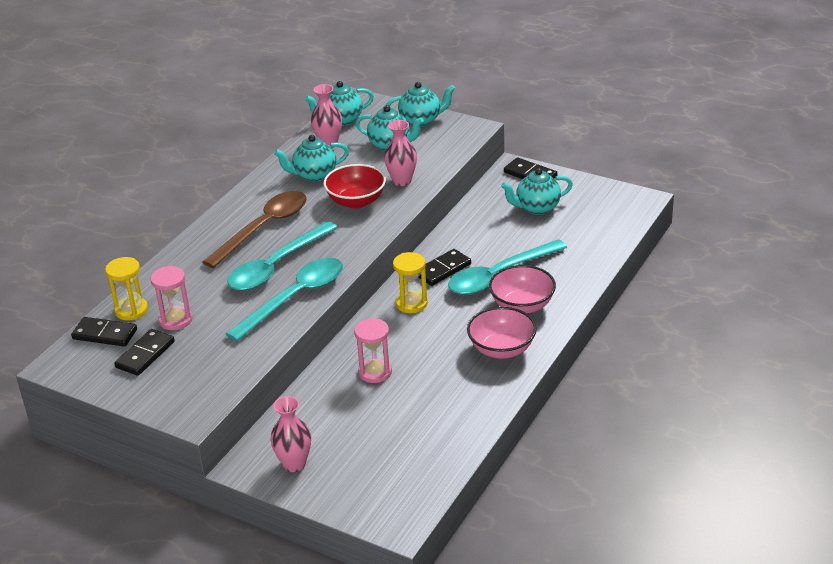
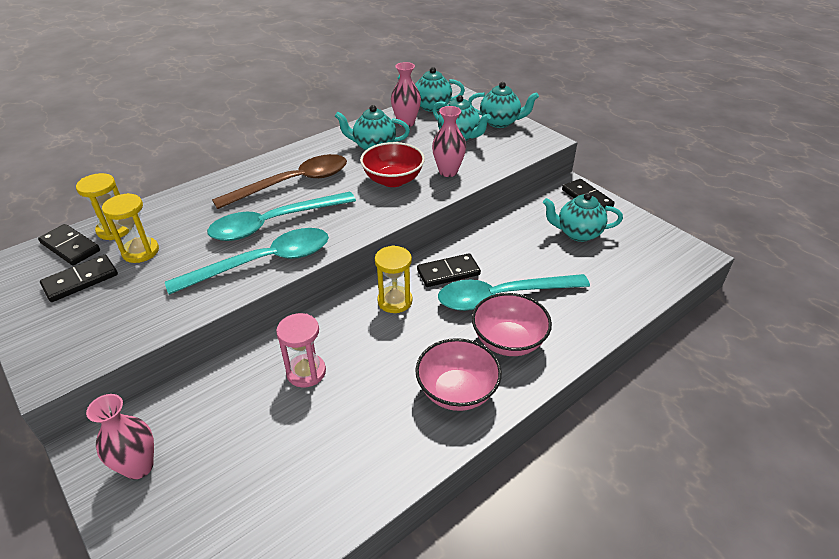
camera: 20 degrees right, 5 degrees up
(175, 320) = (140, 252): pink hourglass -> yellow hourglass

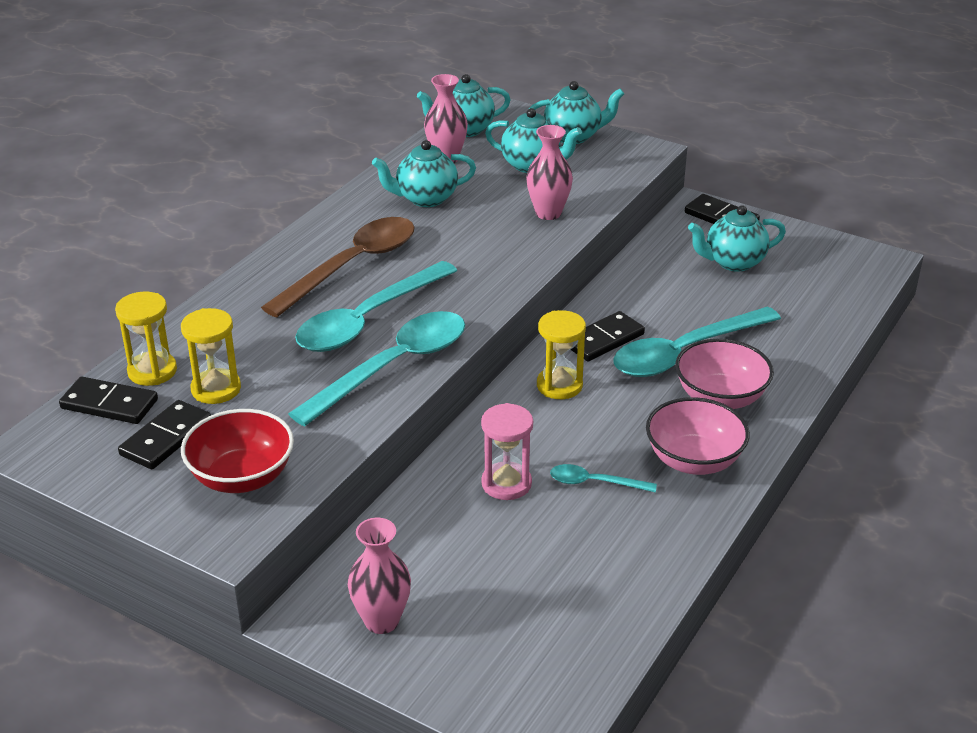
camera: 20 degrees left, 5 degrees down
(370, 390) = (594, 483): none -> turquoise spoon
(393, 180) = (484, 237): red bowl -> red bowl (242, 477)

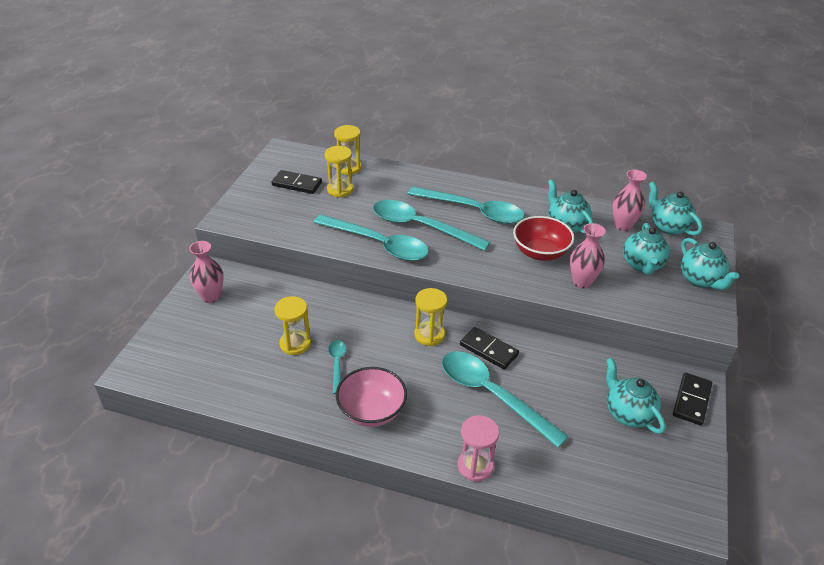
camera: 75 degrees right, 5 degrees up
(109, 404) = (319, 162): black domino -> none
(242, 477) = (272, 212): red bowl -> red bowl (540, 252)
(352, 266) = (473, 211): brown spoon -> turquoise spoon
(506, 483) = (327, 325): pink hourglass -> pink hourglass (475, 466)
(538, 523) = (295, 344): none -> yellow hourglass
(720, 397) = (446, 420): pink bowl -> none

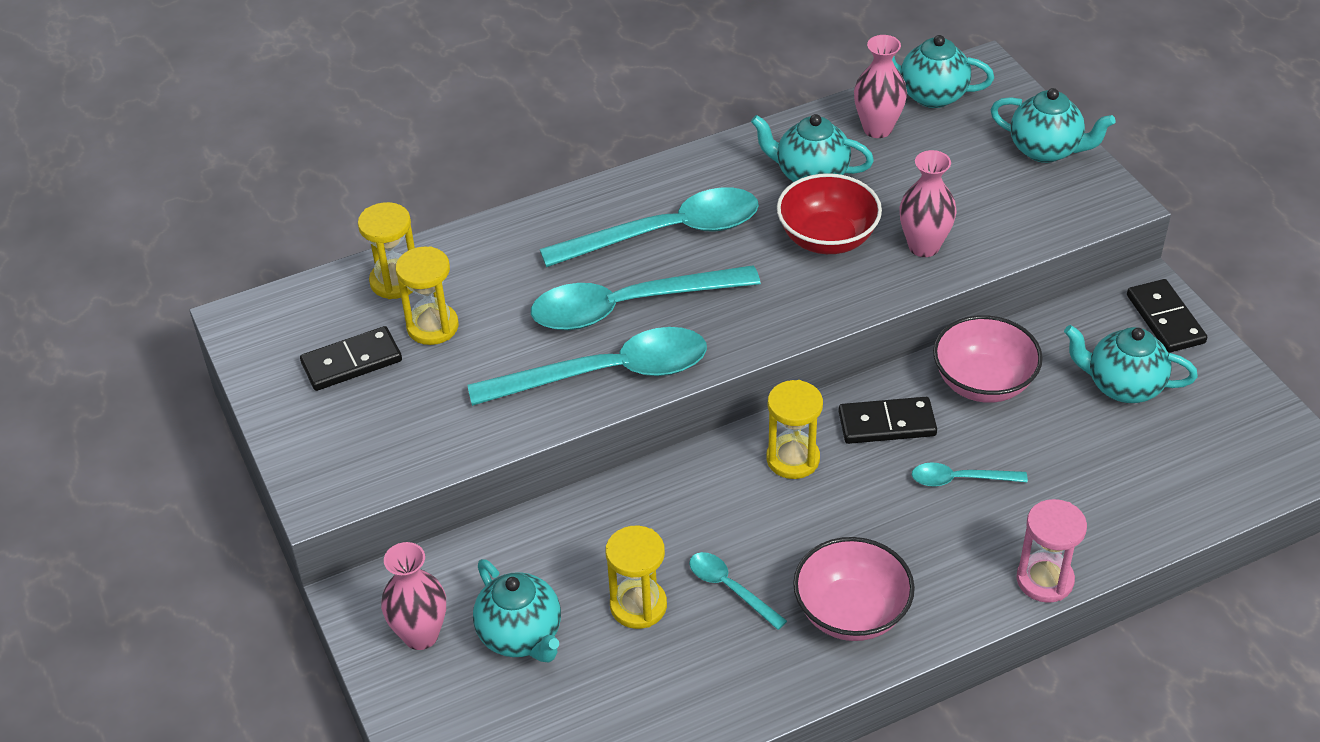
camera: 40 degrees left, 5 degrees up
(492, 395) = (960, 479): turquoise spoon -> turquoise spoon, size x0.47
(557, 364) = (983, 382): none -> pink bowl
(642, 265) = (963, 173): turquoise teapot -> turquoise teapot (521, 636)

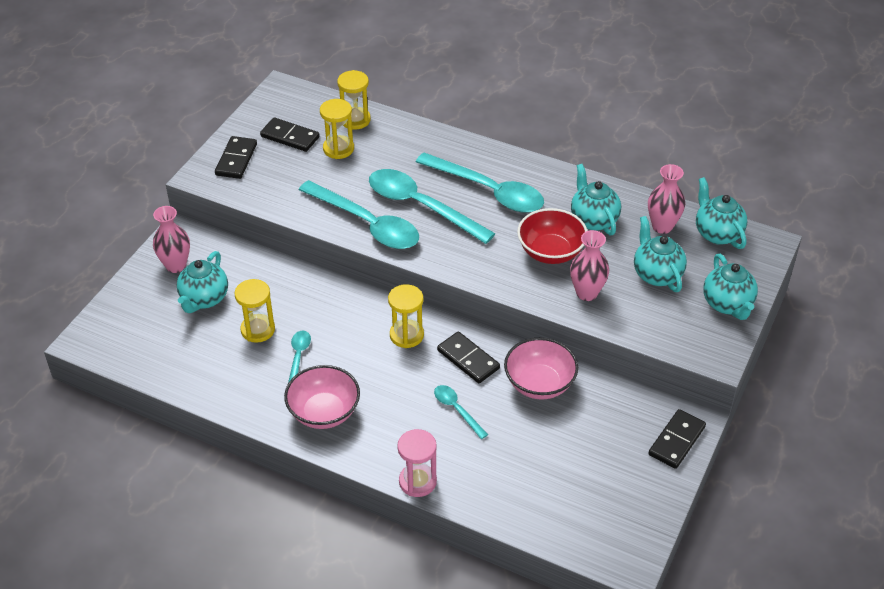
camera: 50 degrees right, 0 degrees up
(332, 441) = (236, 159): none -> black domino
(1123, 386) = (599, 447): turquoise teapot -> turquoise teapot (656, 274)

